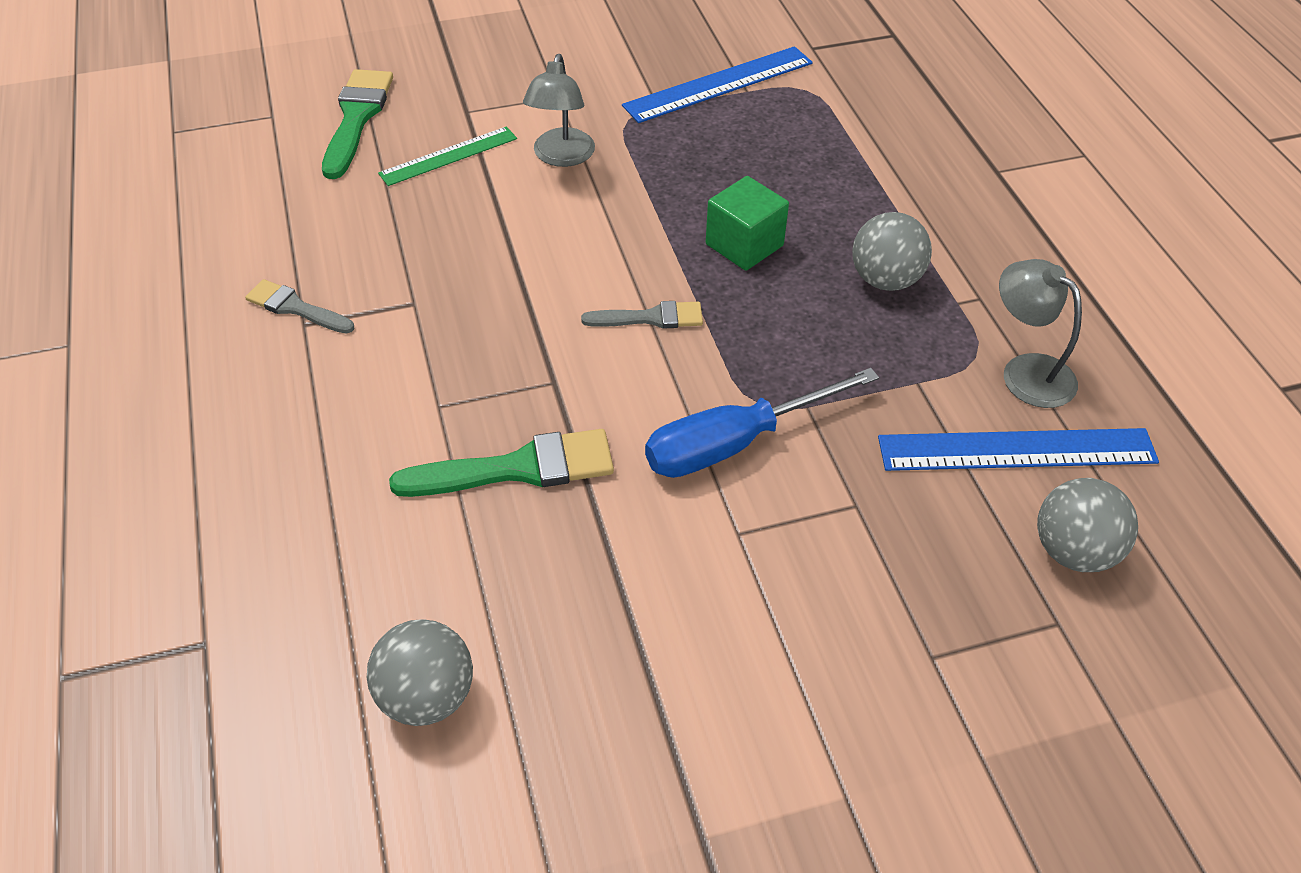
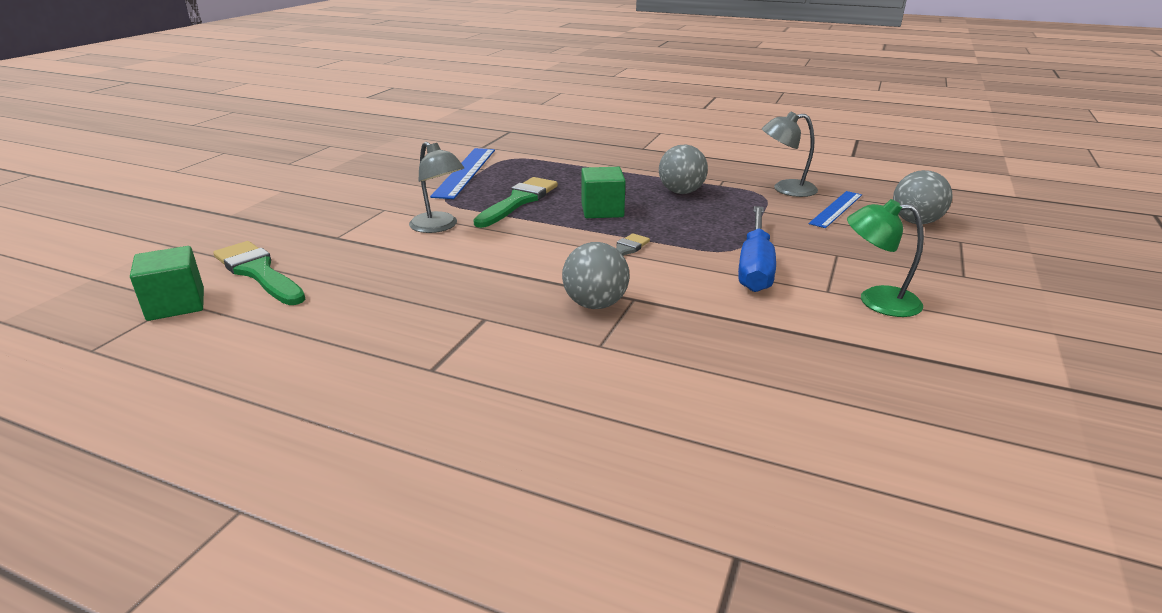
camera: 50 degrees left, 20 degrees down
(266, 118) = (176, 304): none -> green cube
(296, 308) = (408, 366): grey brush -> none
(427, 696) = (885, 452): grey ball -> grey ball (595, 304)
(449, 156) = (366, 257): green ruler -> none
(518, 468) = (697, 338): green brush -> green brush (518, 201)
(757, 588) = (876, 301): none -> green lamp
(1016, 449) = (836, 209): blue ruler -> blue ruler, size x0.65

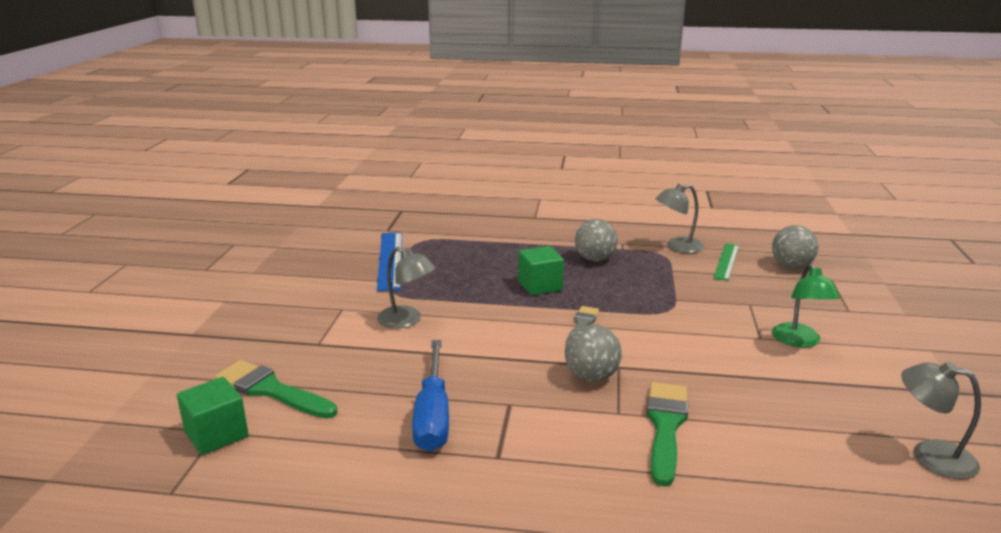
camera: 15 degrees left, 5 degrees down
(518, 201) = (460, 285): green brush -> green brush (665, 426)
(755, 266) = (695, 323): blue screwdriver -> blue screwdriver (433, 415)
(836, 209) = (726, 261): blue ruler -> green ruler
(876, 301) = (799, 341): green lamp -> green lamp turned 90 degrees counterclockwise
(983, 458) = (930, 456): none -> grey lamp

